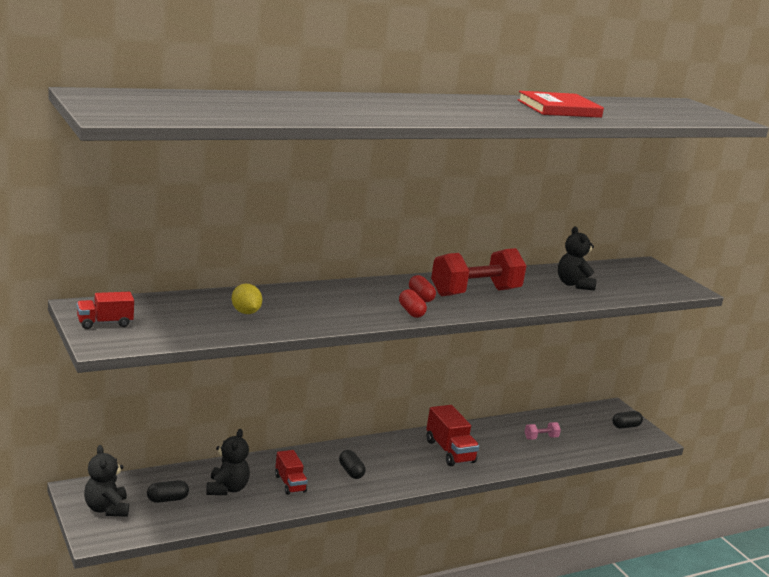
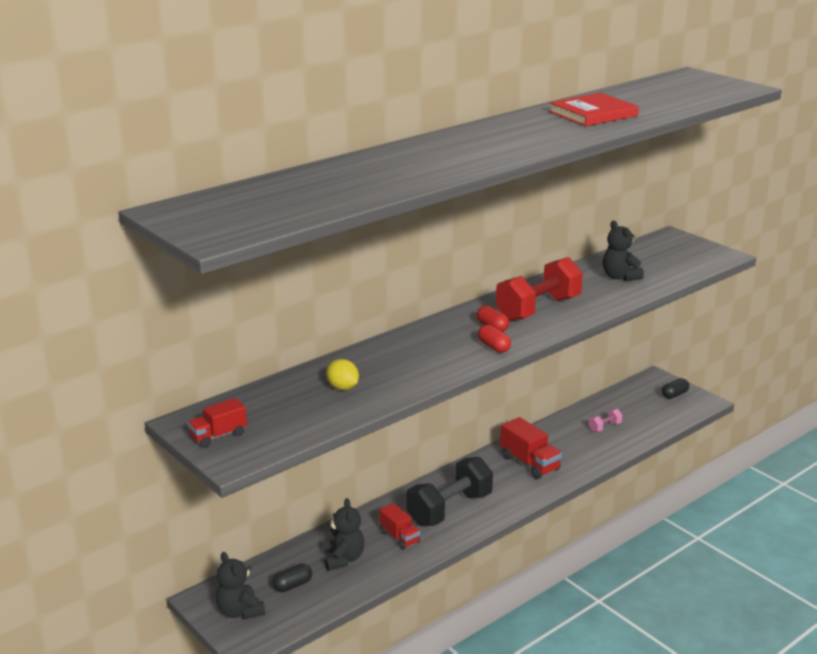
camera: 10 degrees left, 5 degrees up
(351, 471) = (449, 509): black capsule -> black dumbbell

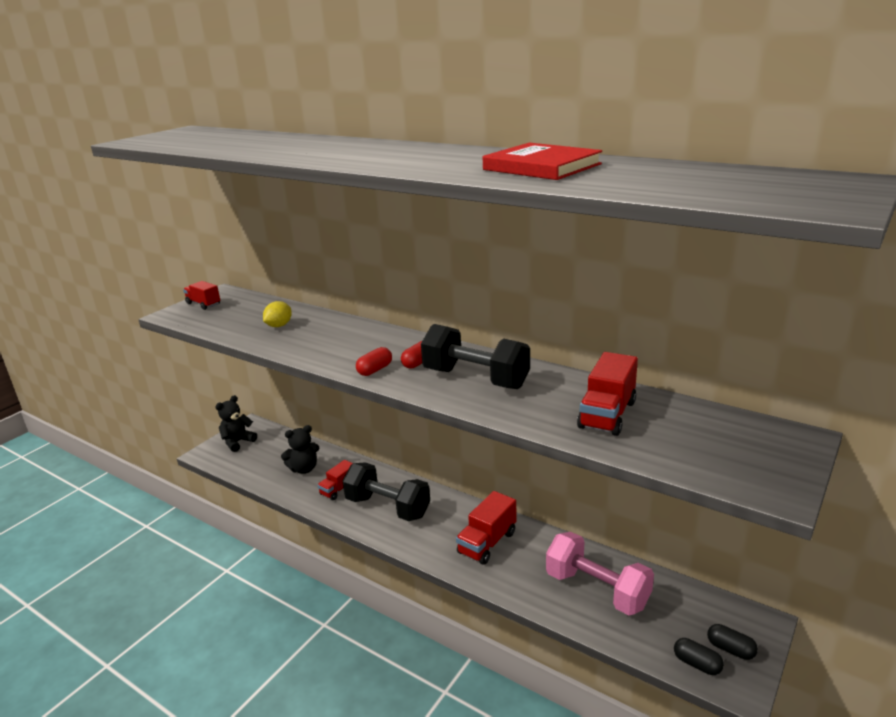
camera: 75 degrees right, 0 degrees up
(293, 585) = (268, 455): black capsule -> black capsule (697, 664)
(538, 309) = (476, 378): red dumbbell -> black dumbbell
(605, 427) = (597, 590): pink dumbbell -> pink dumbbell, size x2.38
(620, 277) = (607, 415): black teddy bear -> red truck

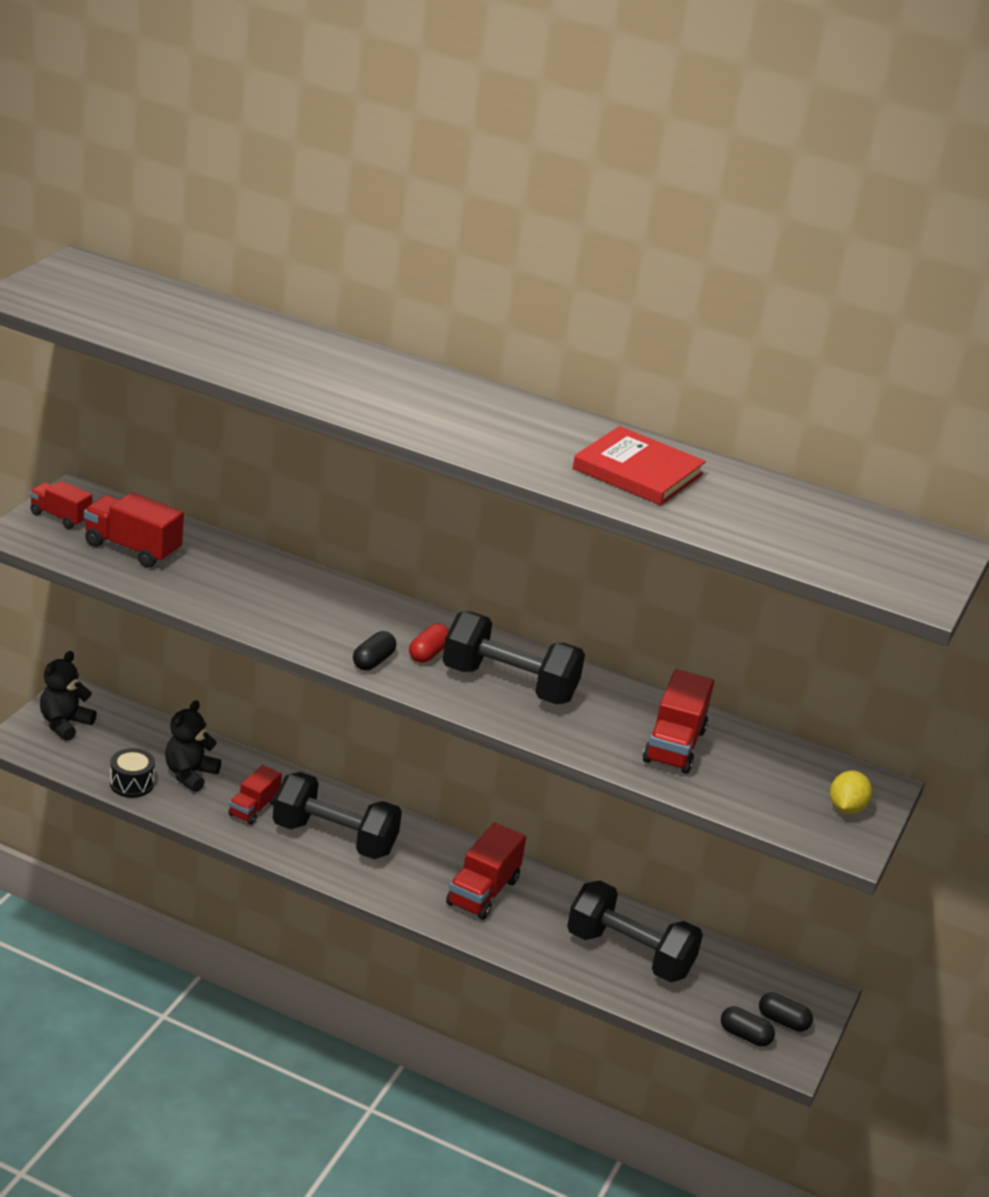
camera: 15 degrees left, 5 degrees up
(239, 317) = (132, 549): none -> red truck
(264, 476) = (132, 784): none -> black drum
(279, 325) = (203, 572): yellow lemon -> yellow lemon (846, 808)
(304, 469) = (190, 774): black teddy bear -> black teddy bear turned 150 degrees clockwise
(375, 370) = (373, 661): red capsule -> black capsule
(597, 590) = (629, 954): pink dumbbell -> black dumbbell

